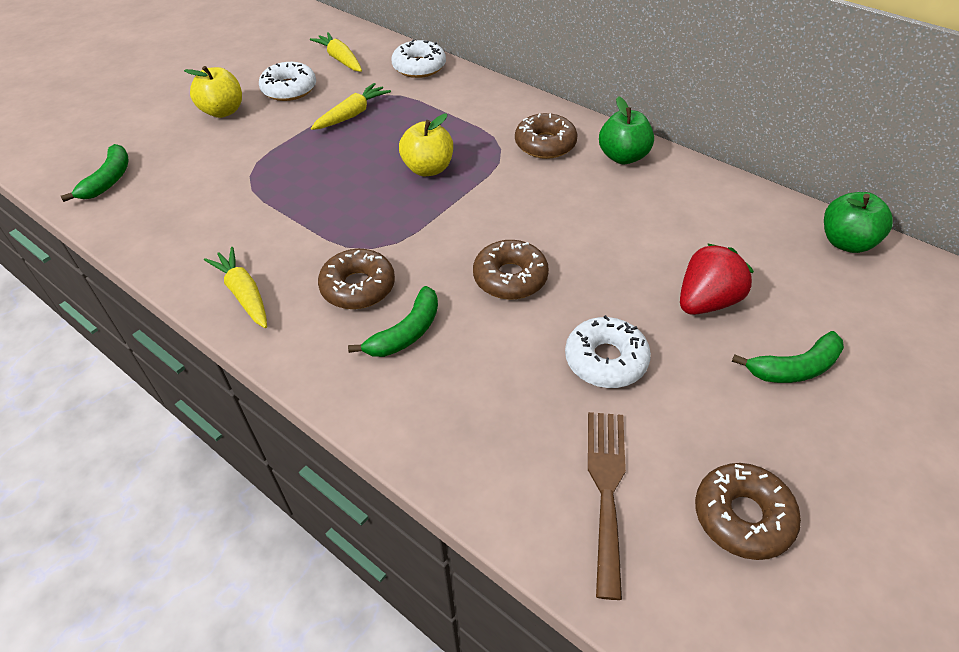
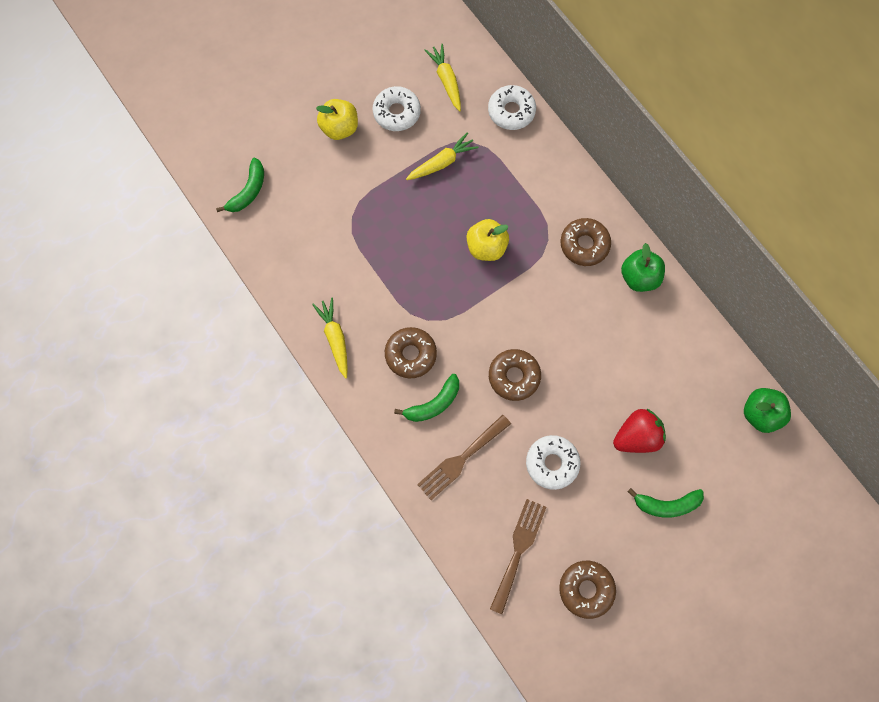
camera: 15 degrees right, 25 degrees up
(469, 389) = (461, 459): none -> brown fork

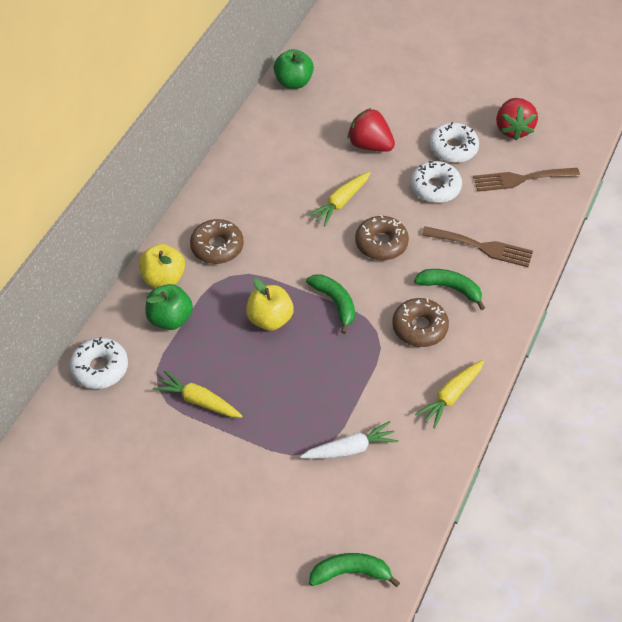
camera: 120 degrees left, 20 degrees down
(338, 241) = (349, 449): none -> white carrot
(340, 128) = (214, 522): yellow apple -> yellow apple (163, 278)
(397, 113) = (161, 474): white donut -> white donut (453, 148)
(446, 81) = (92, 446): yellow carrot -> yellow carrot (341, 202)
(586, 589) = (513, 129): brown donut -> red strawberry
(639, 277) = (224, 196): green apple -> green apple (170, 319)
(666, 504) = (410, 108): green banana -> green banana (335, 303)

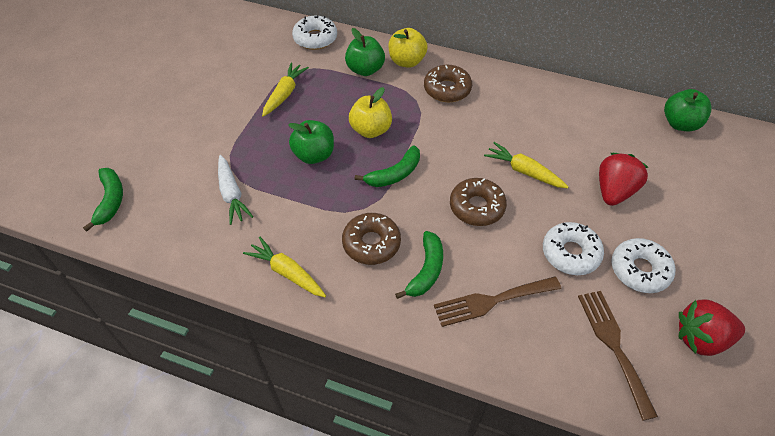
camera: 85 degrees right, 0 degrees up
(301, 372) = (314, 155): none -> green apple
(482, 247) = (492, 301): brown fork -> brown fork turned 60 degrees clockwise

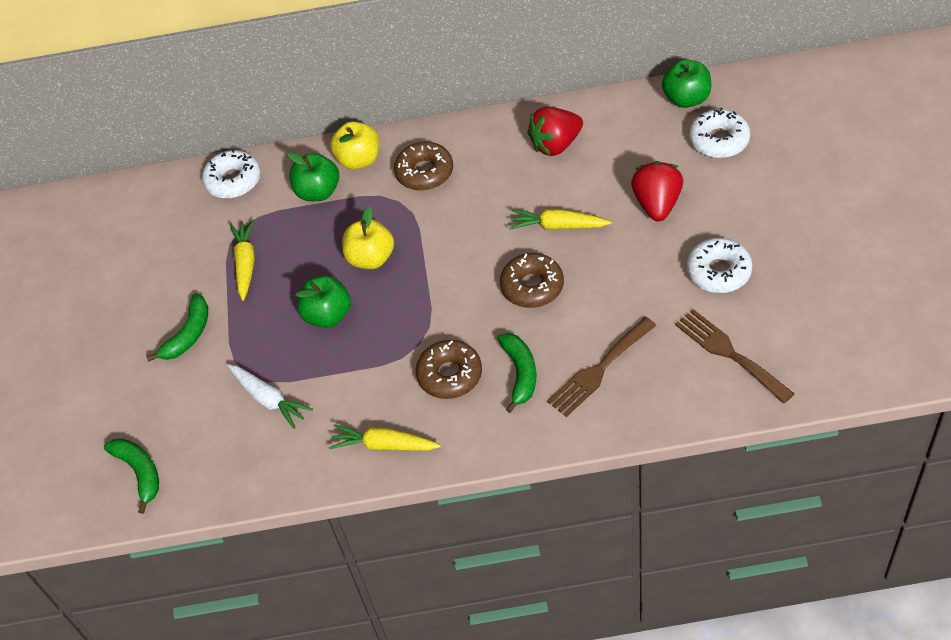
camera: 20 degrees left, 0 degrees up
(394, 174) = (427, 293): green banana -> green banana (188, 334)
(570, 253) = (647, 287): white donut -> white donut (719, 140)
(700, 338) = (800, 307): red strawberry -> red strawberry (555, 145)

